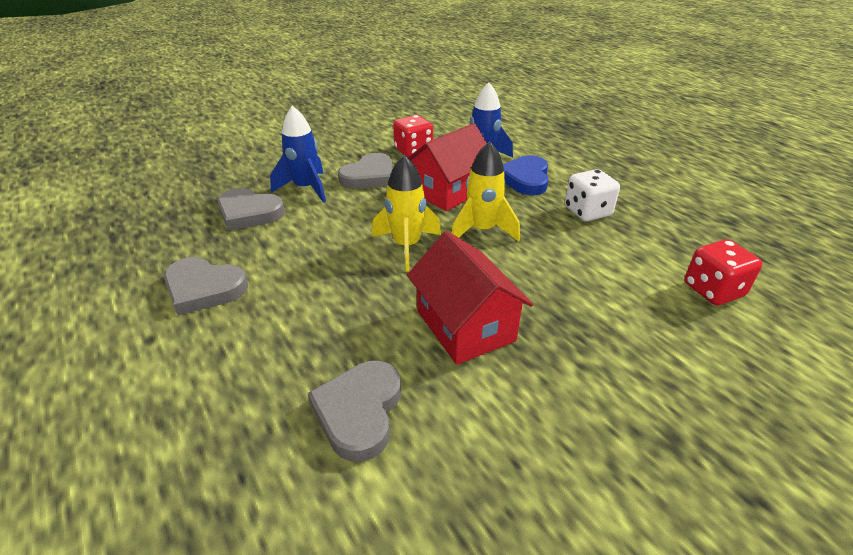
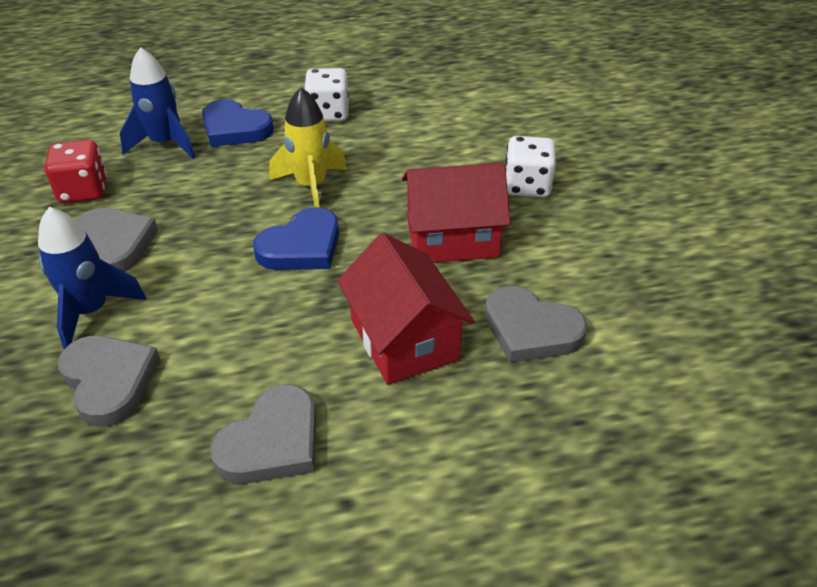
camera: 70 degrees left, 5 degrees up
(249, 213) = (109, 381): grey heart -> grey heart turned 75 degrees counterclockwise
(406, 246) = (301, 247): yellow rocket -> blue heart
(449, 191) = (214, 188): red house -> red house (404, 339)
(589, 363) = (527, 186): none -> white dice
(713, 290) = (476, 98): red dice -> none

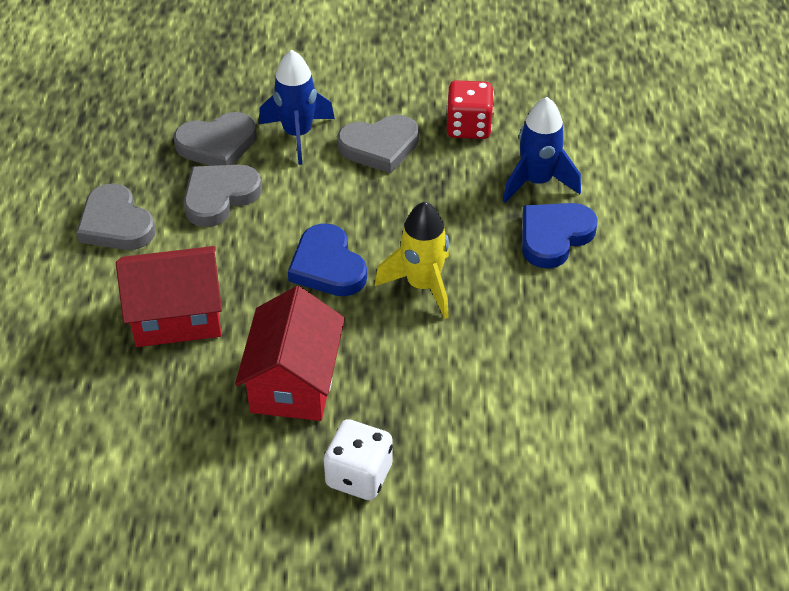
camera: 105 degrees right, 5 degrees up
(328, 113) = (568, 320): white dice -> none
(530, 330) = (144, 407): grey heart -> grey heart (219, 197)

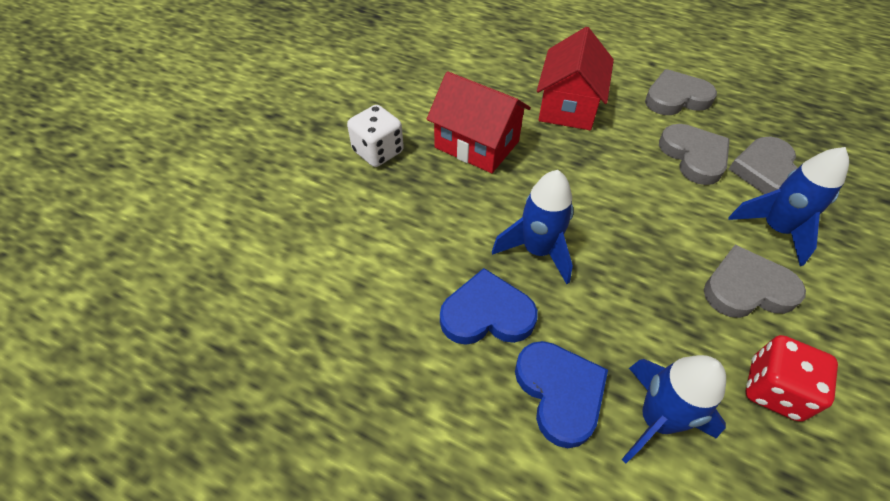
camera: 115 degrees right, 5 degrees up
(327, 266) = (587, 196): blue heart -> blue heart (487, 314)
(379, 147) = (747, 288): grey heart -> grey heart turned 75 degrees clockwise
(422, 285) = (537, 250): yellow rocket -> blue rocket

